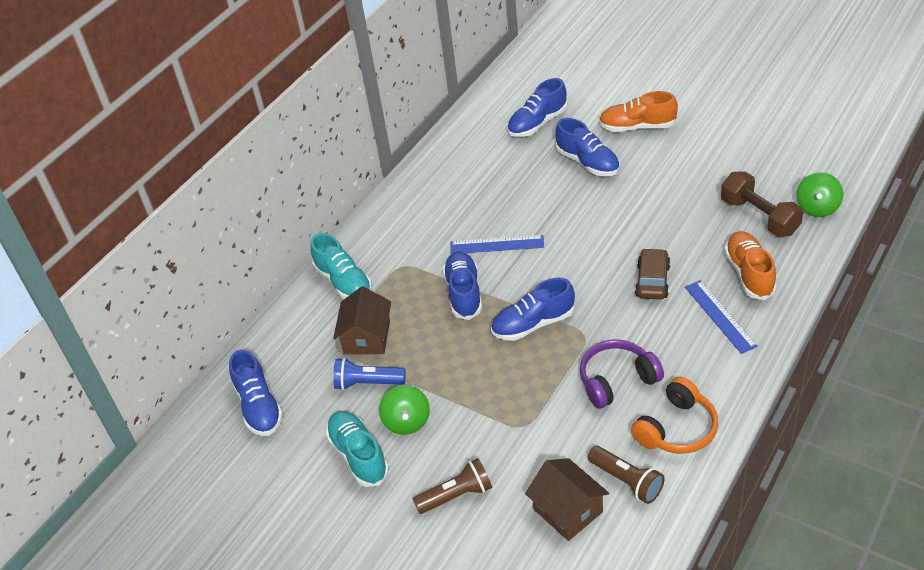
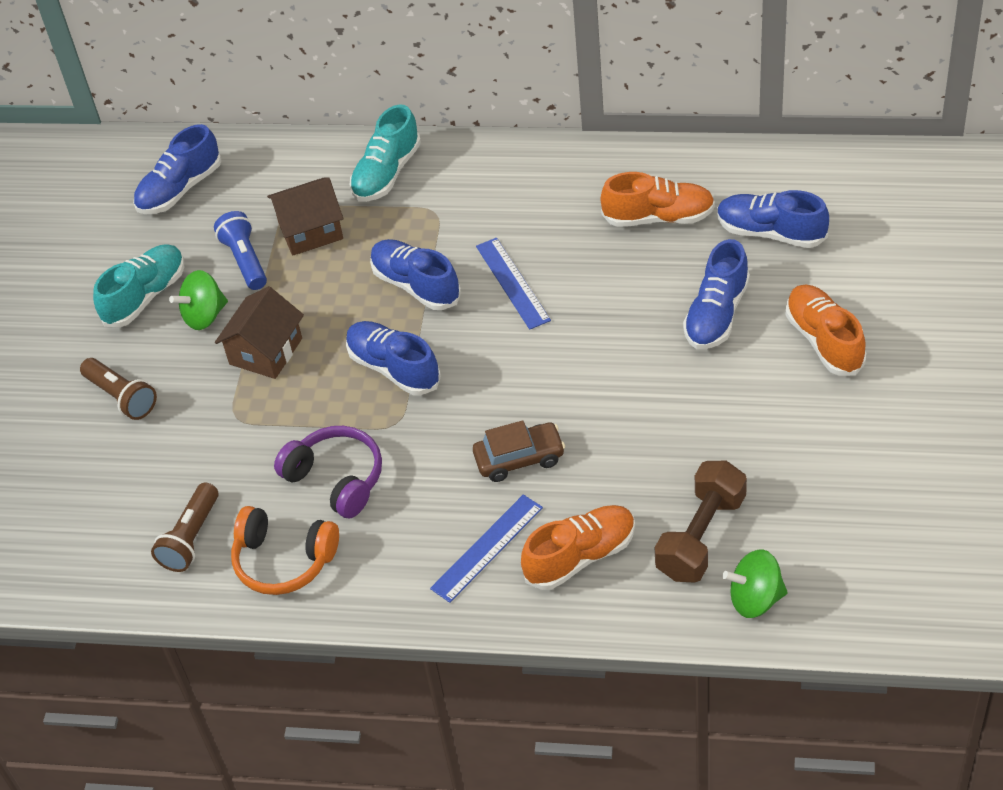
camera: 65 degrees right, 5 degrees up
(464, 293) = (416, 285): blue shoe -> blue shoe turned 105 degrees counterclockwise
(489, 164) = (658, 217): none -> orange shoe
(568, 510) = (133, 499): brown house -> brown house (266, 351)

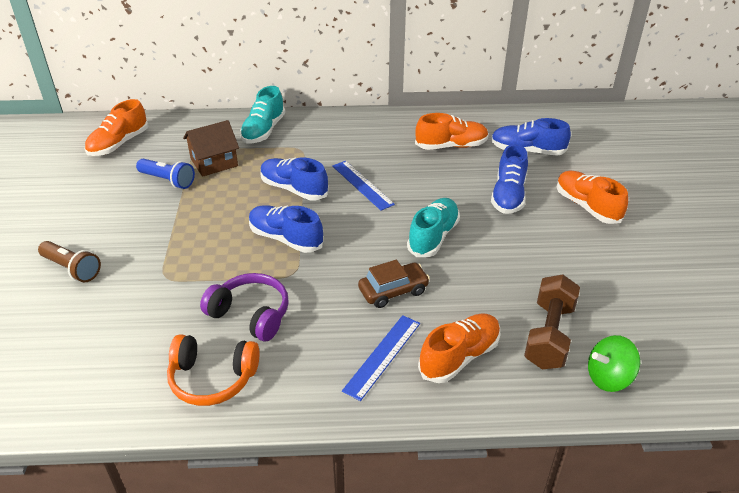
camera: 15 degrees left, 10 degrees down
(145, 296) = (92, 204): turquoise shoe -> turquoise shoe (433, 237)
(180, 189) = (119, 144): blue shoe -> orange shoe
(191, 538) = (130, 367): brown flashlight -> none
(204, 316) = (138, 214): green spinning top -> none
(245, 260) = (168, 180): blue flashlight -> blue flashlight turned 150 degrees clockwise
(266, 351) = (186, 233): brown house -> none

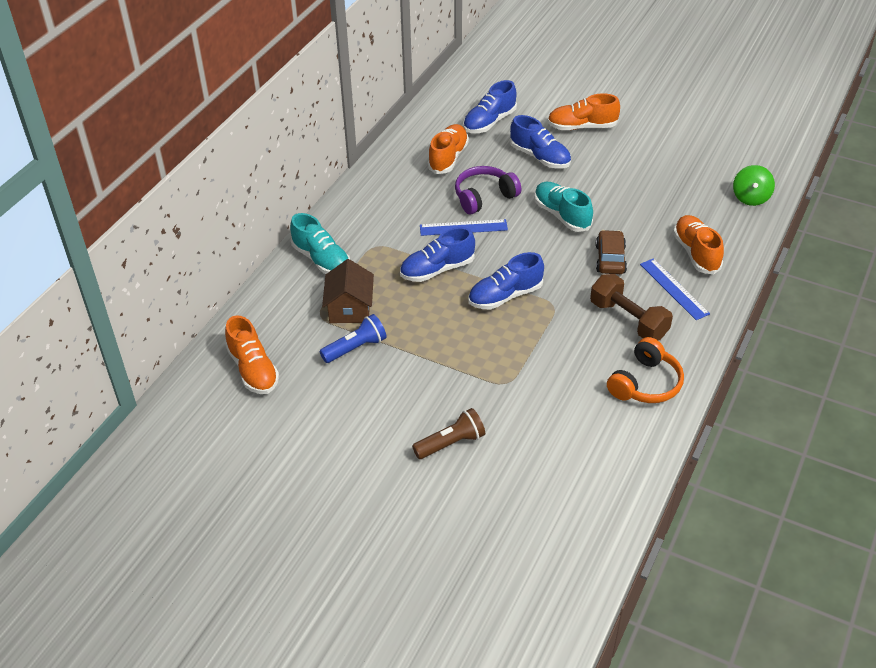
camera: 60 degrees left, 5 degrees up
(251, 314) = (587, 343): purple headphones -> purple headphones (484, 197)
(549, 335) = (700, 205): brown dumbbell -> brown dumbbell (628, 320)

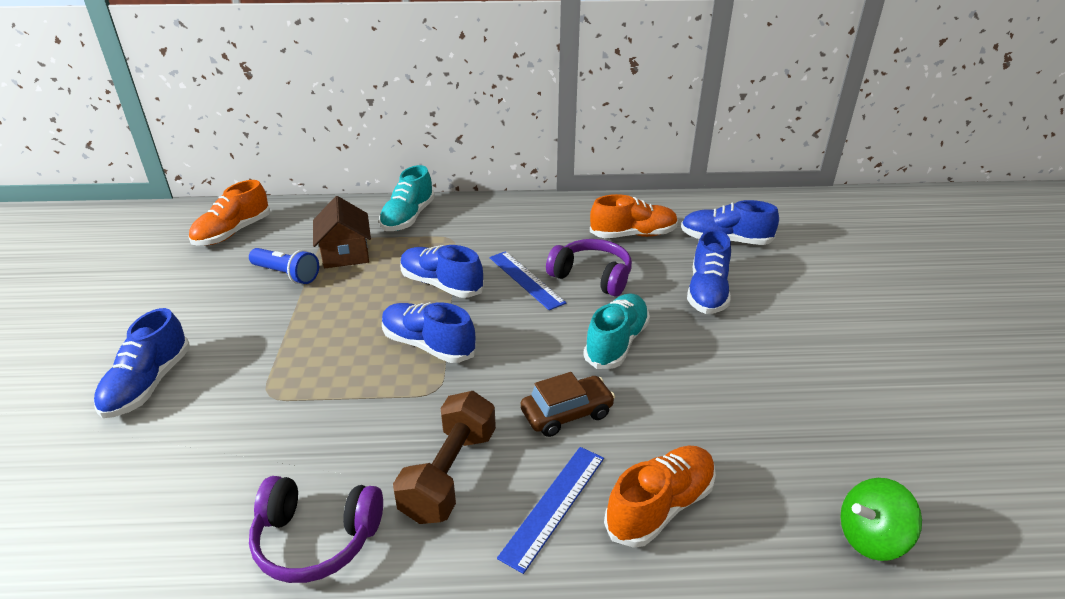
camera: 60 degrees right, 10 degrees down
(350, 308) = (345, 253): brown house -> brown house turned 75 degrees counterclockwise
(451, 443) = (148, 384): brown flashlight -> blue shoe
(582, 127) = (807, 306): orange shoe -> none
(645, 383) = (316, 539): orange headphones -> purple headphones

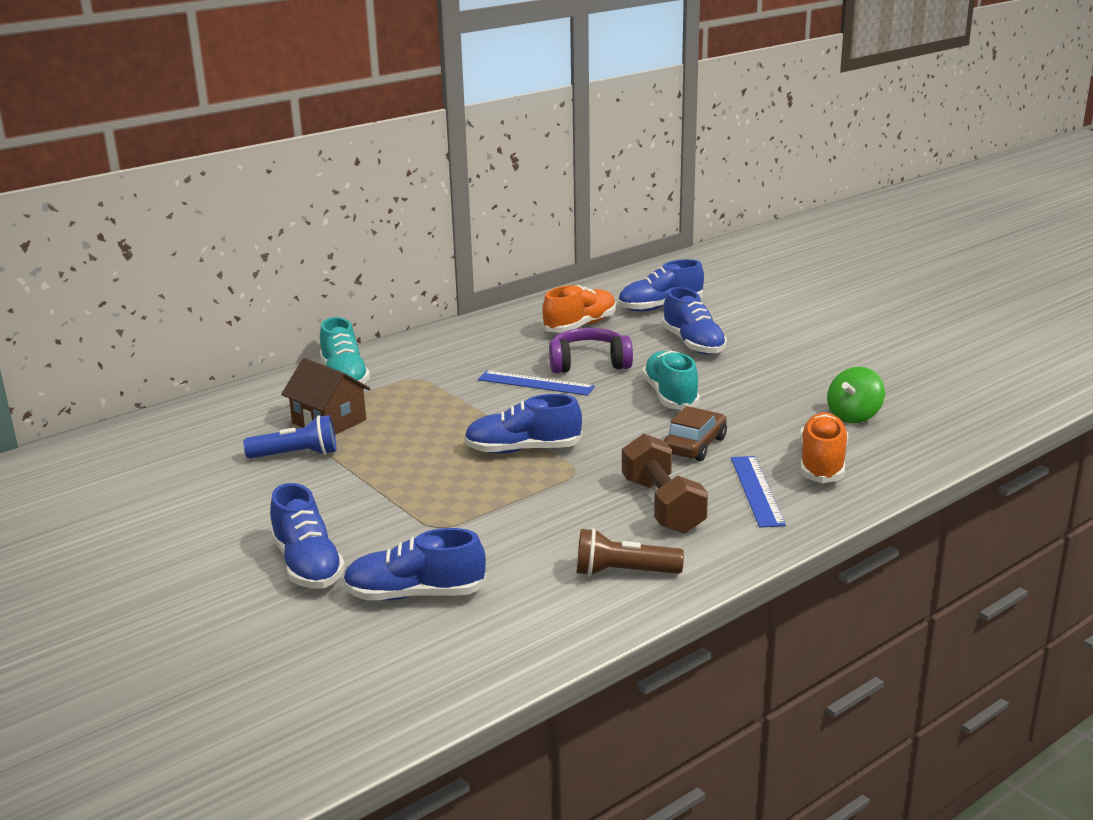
camera: 35 degrees left, 10 degrees down
(233, 232) = (166, 447): orange shoe -> none
(316, 539) = (623, 572): purple headphones -> brown flashlight
(441, 285) = (465, 411): blue shoe -> blue shoe (415, 594)
(870, 538) = (953, 429): green spinning top -> green spinning top (854, 416)

